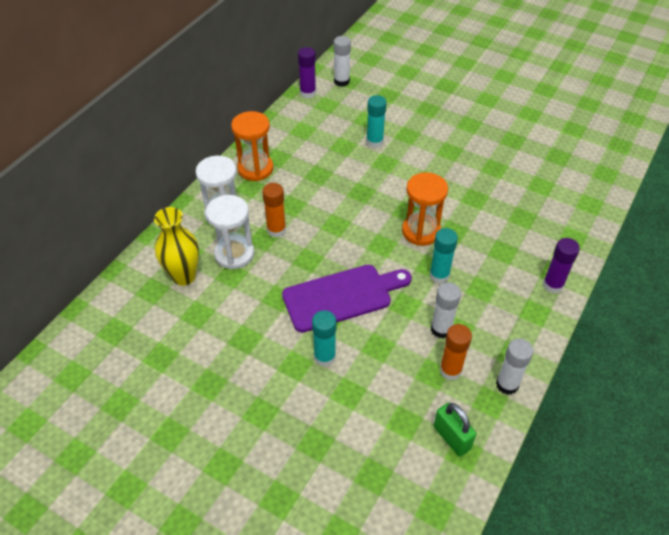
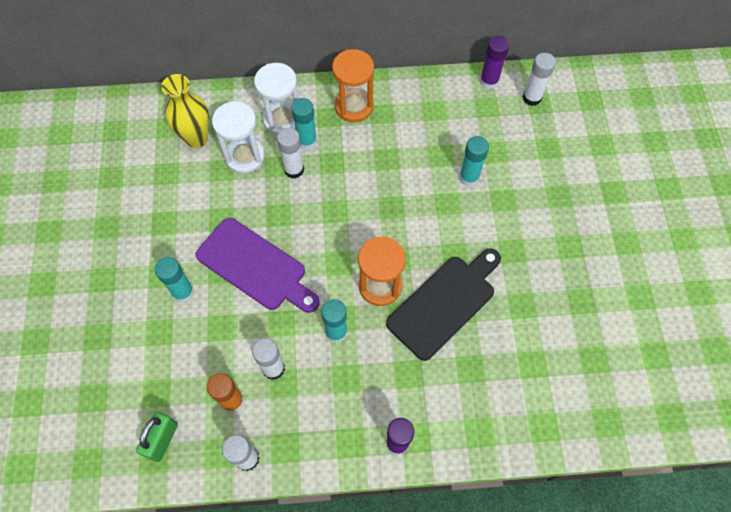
camera: 55 degrees right, 15 degrees up
(258, 210) = (307, 141): none -> turquoise glue stick
(276, 230) = (294, 170): orange glue stick -> white glue stick
(463, 204) = (445, 303): none -> black cutting board

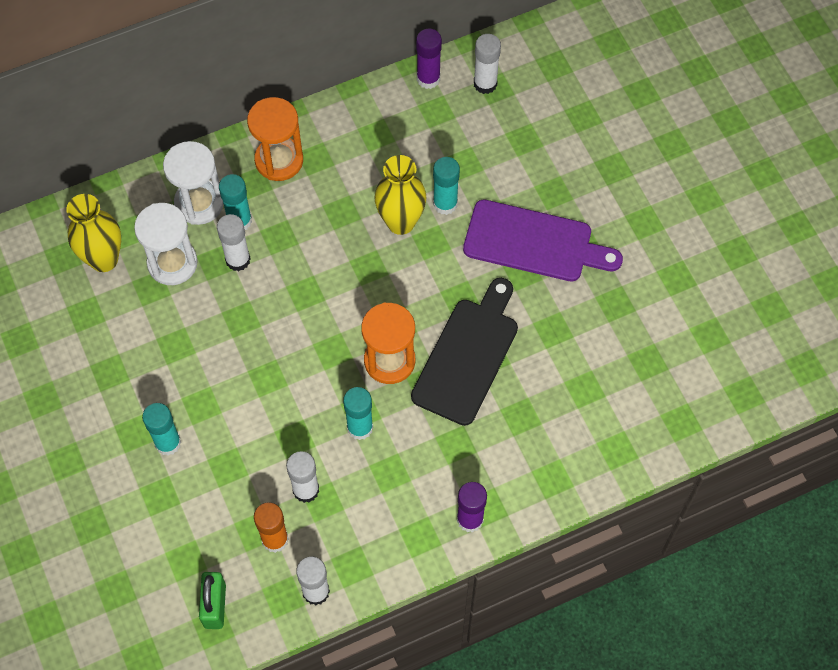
camera: 20 degrees left, 0 degrees up
(255, 267) = (239, 387): purple cutting board -> purple cutting board (534, 243)
(429, 181) = (401, 222): none -> yellow vase

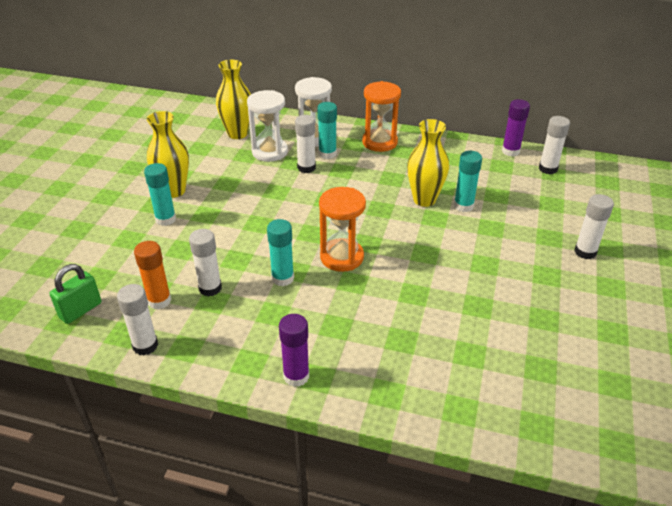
camera: 40 degrees right, 25 degrees down
(131, 399) = (174, 191): none -> yellow vase
(468, 356) = (398, 284): black cutting board -> none
(534, 243) = (509, 254): purple cutting board -> none
(597, 190) = (585, 252): none -> white glue stick

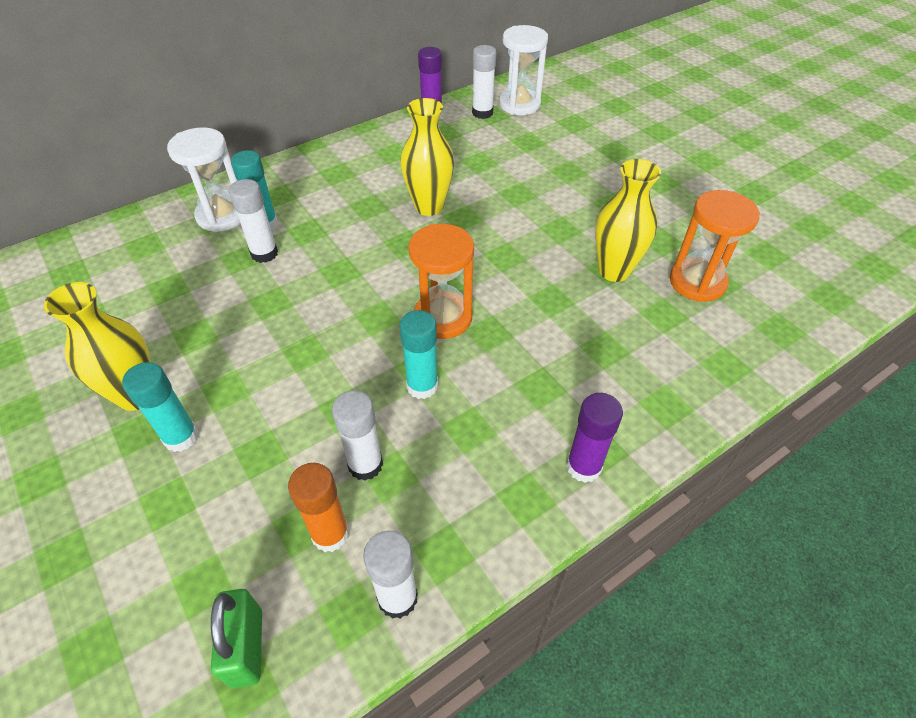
camera: 50 degrees left, 10 degrees up
(237, 134) = (116, 270): yellow vase -> yellow vase (614, 271)
(269, 152) = (192, 264): white hourglass -> white hourglass (519, 104)
(379, 142) = (302, 178): orange hourglass -> orange hourglass (697, 282)
(463, 206) = (469, 189): turquoise glue stick -> none
(585, 252) = (607, 166): white glue stick -> none

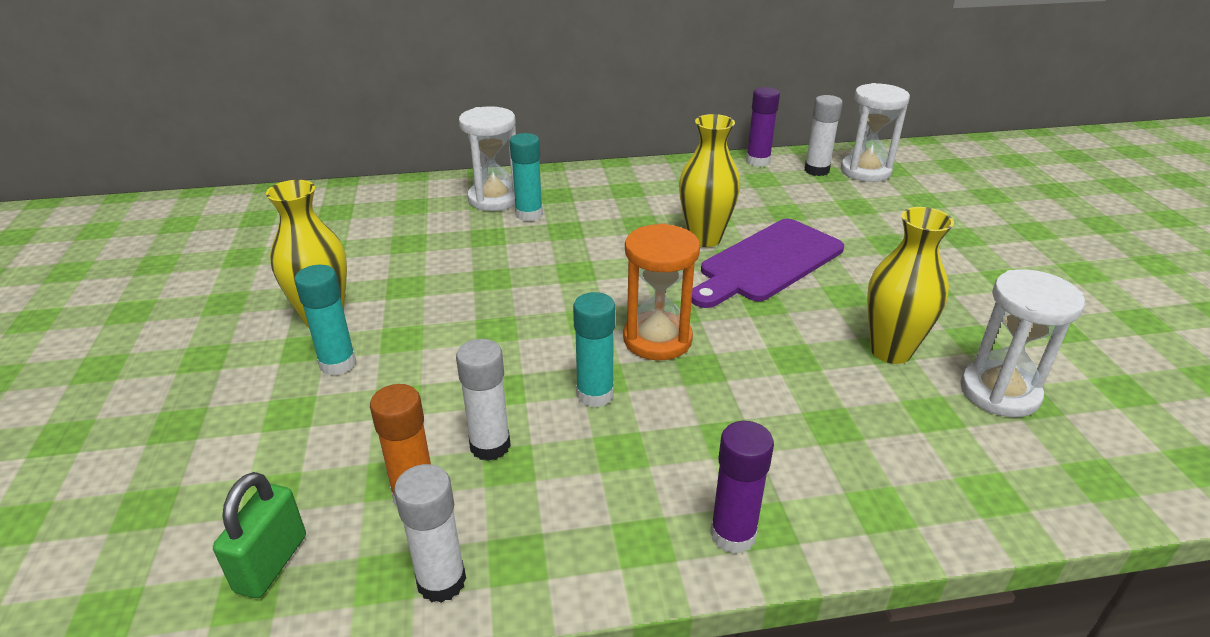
camera: 25 degrees right, 15 degrees down
(264, 253) = (512, 238): white glue stick -> none
(489, 217) = (767, 263): none -> purple cutting board
(697, 282) = (999, 392): orange hourglass -> white hourglass

